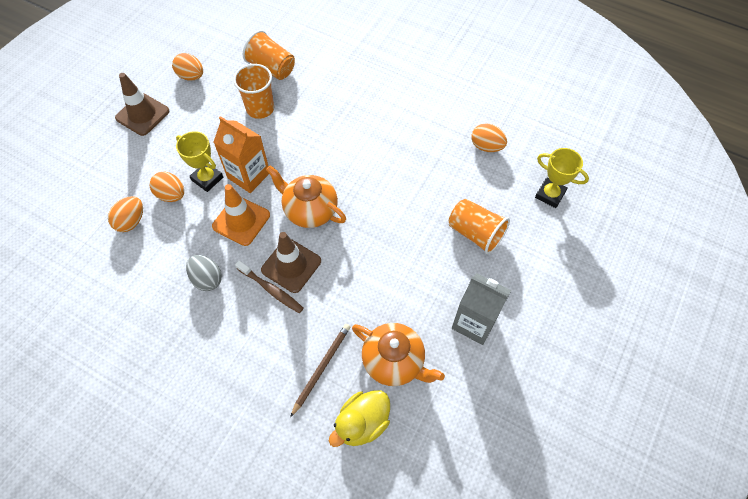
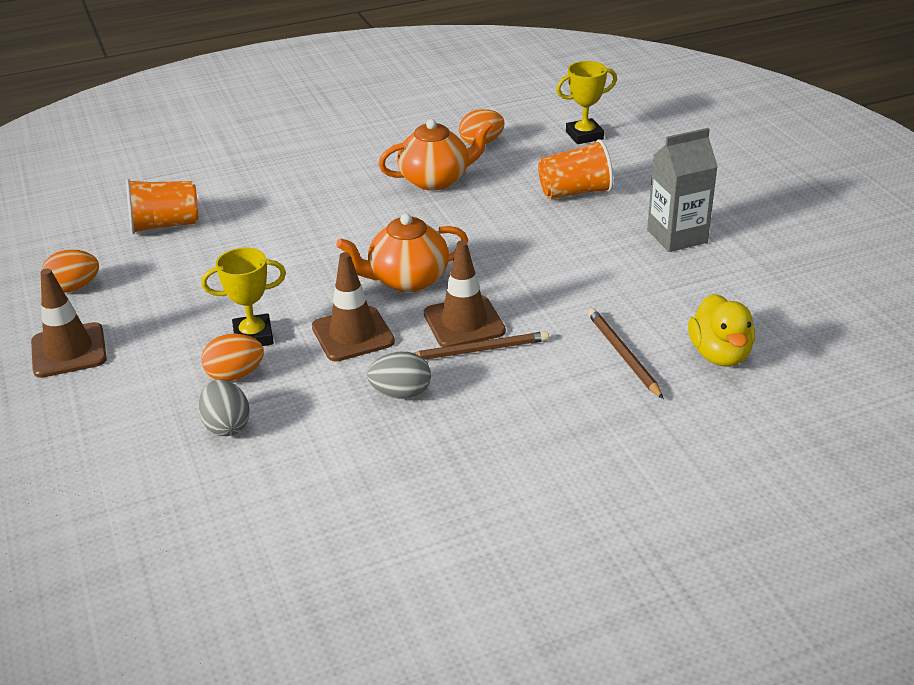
camera: 50 degrees left, 25 degrees down
(131, 221) = (227, 425): orange egg -> grey egg
(241, 221) = (353, 334): orange traffic cone -> brown traffic cone
(249, 175) = (295, 303): orange carton -> none
(260, 108) = (211, 256): orange cup -> none
(271, 290) = (478, 350): brown toothbrush -> brown pencil
(394, 361) = (668, 303): orange teapot -> orange teapot (436, 180)

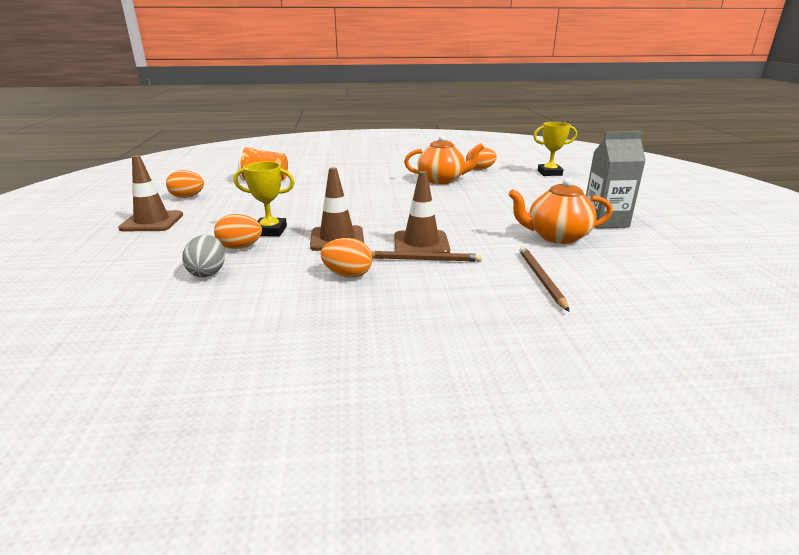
camera: 15 degrees right, 10 degrees down
(401, 394) = (347, 275): grey egg -> orange egg
(407, 280) = (394, 218): orange teapot -> orange teapot (556, 236)
(575, 192) = (534, 194): orange cup -> none
(720, 354) = (630, 291): yellow duck -> none

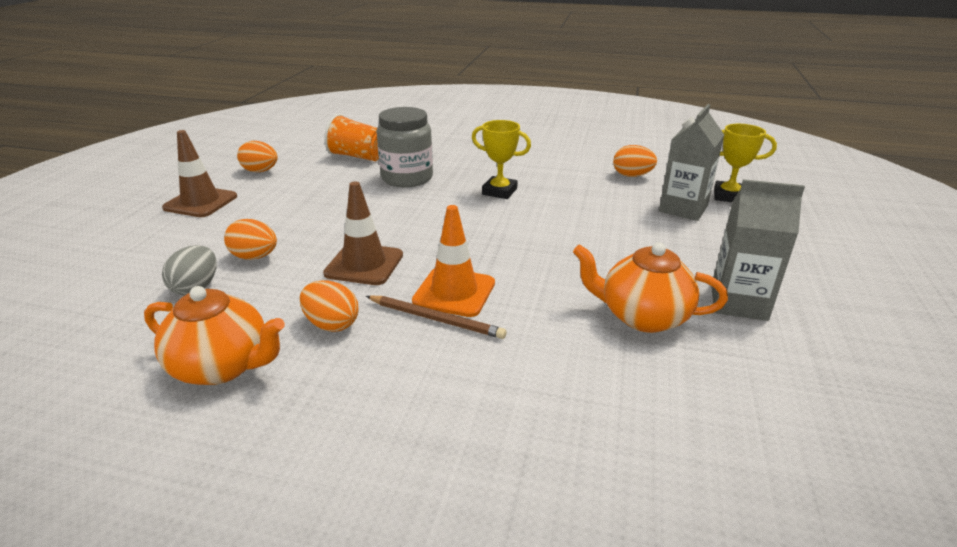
camera: 20 degrees right, 5 degrees up
(270, 231) = (303, 238): yellow trophy -> yellow trophy (499, 191)
(319, 188) = (407, 178): none -> grey jar
(421, 244) = (454, 292): brown traffic cone -> orange traffic cone
(442, 180) = (566, 187): orange teapot -> orange teapot (223, 366)
(528, 182) = (683, 209): none -> grey carton
(541, 279) = (559, 388): brown pencil -> none

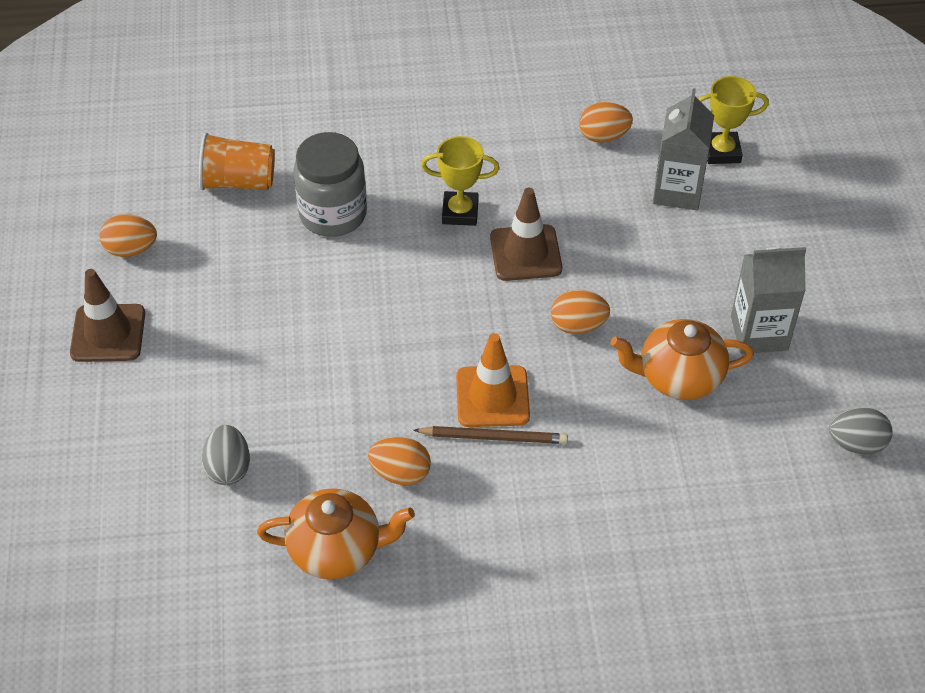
camera: 20 degrees left, 20 degrees up
(254, 257) = (253, 406): orange egg -> orange egg (578, 325)
(364, 264) = (379, 383): brown traffic cone -> brown traffic cone (525, 253)
(846, 418) = (856, 444): none -> grey egg

